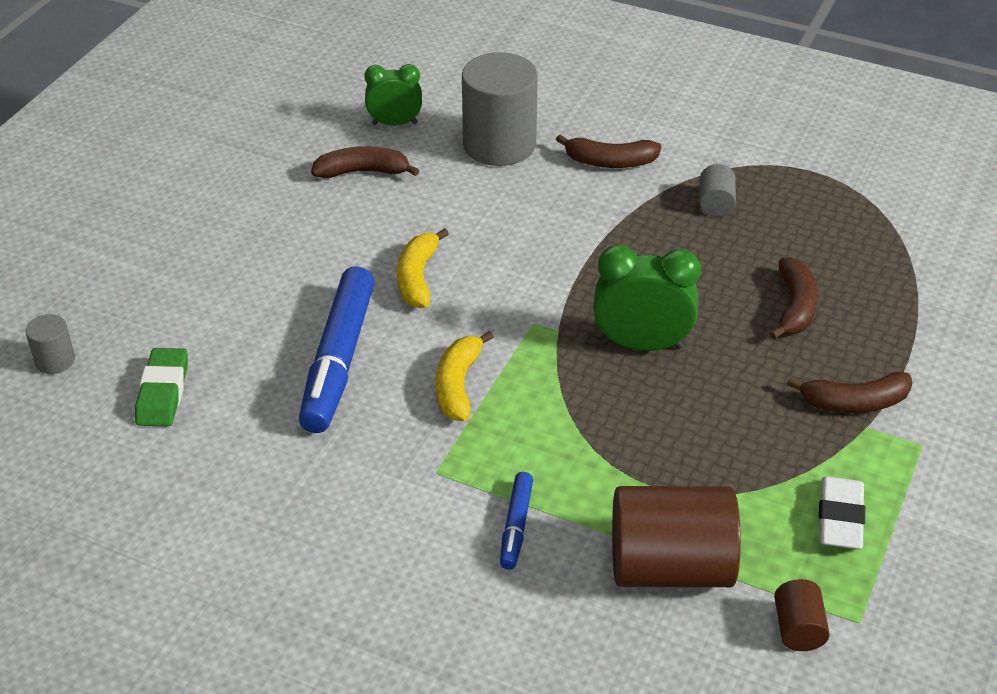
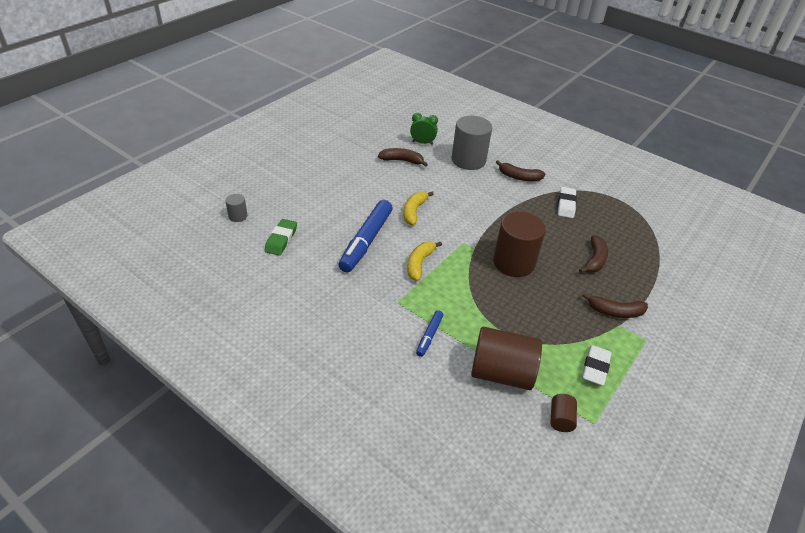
camera: 10 degrees right, 0 degrees up
(642, 344) = (513, 262): green clock -> brown cylinder
(715, 204) = (566, 205): grey cylinder -> white eraser

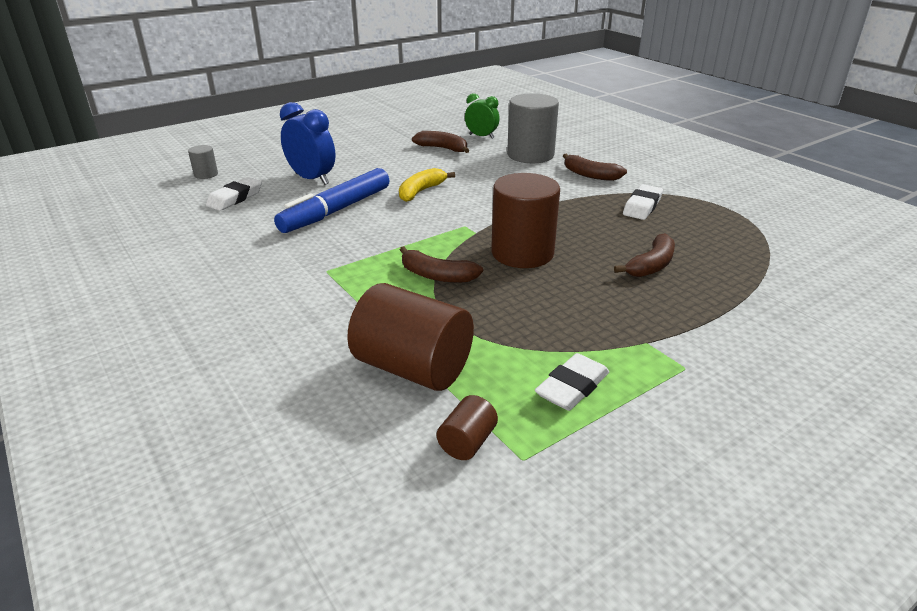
camera: 20 degrees right, 10 degrees down
(281, 240) = (235, 198): green eraser -> white eraser
(325, 209) = (312, 179): none -> blue clock
(419, 264) = (387, 238): yellow banana -> none
(429, 336) = (339, 310): blue marker -> none
(615, 312) = (650, 326): brown banana -> brown banana (437, 276)

